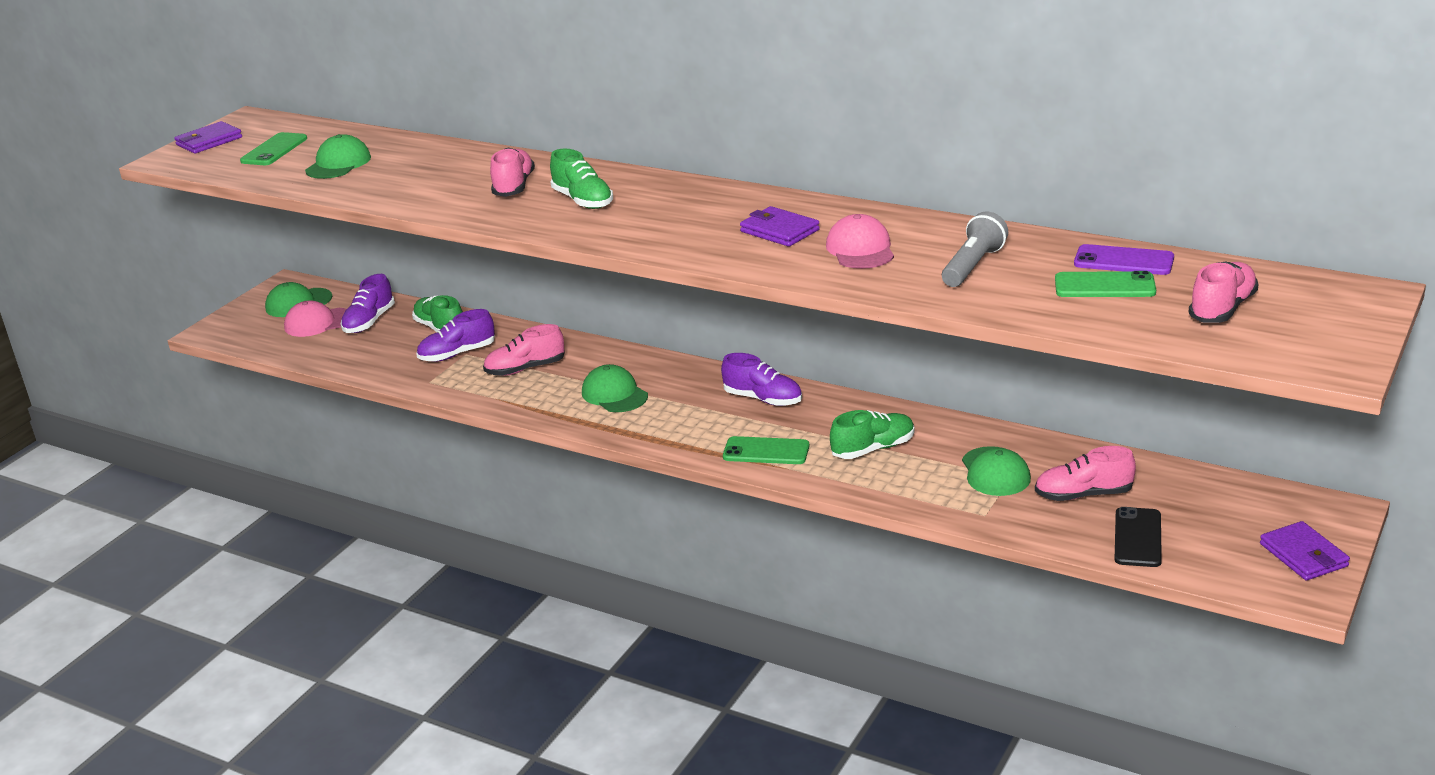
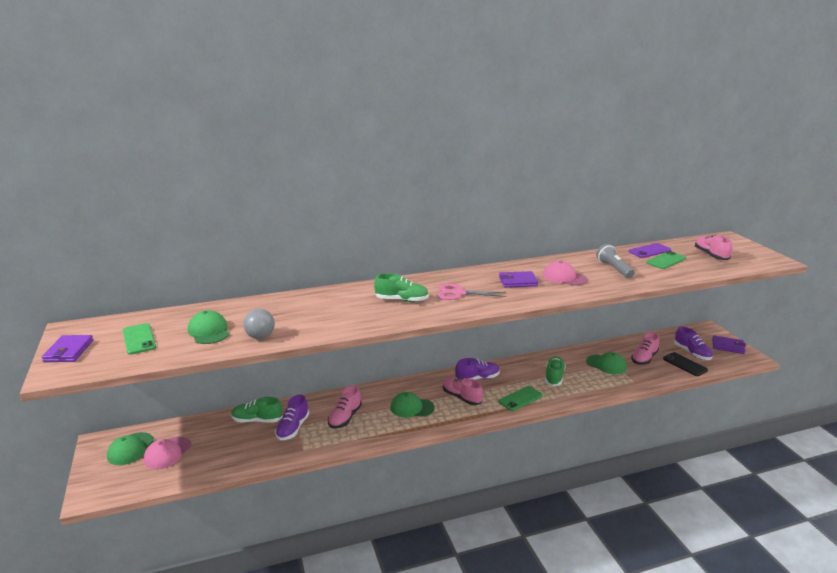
camera: 50 degrees left, 5 degrees down
(365, 188) = (260, 337): none -> grey ball
(369, 322) = (203, 437): purple shoe -> purple shoe (692, 353)
(514, 186) = (349, 306): pink shoe -> pink shoe (461, 397)
(666, 217) = (458, 293): none -> pink scissors

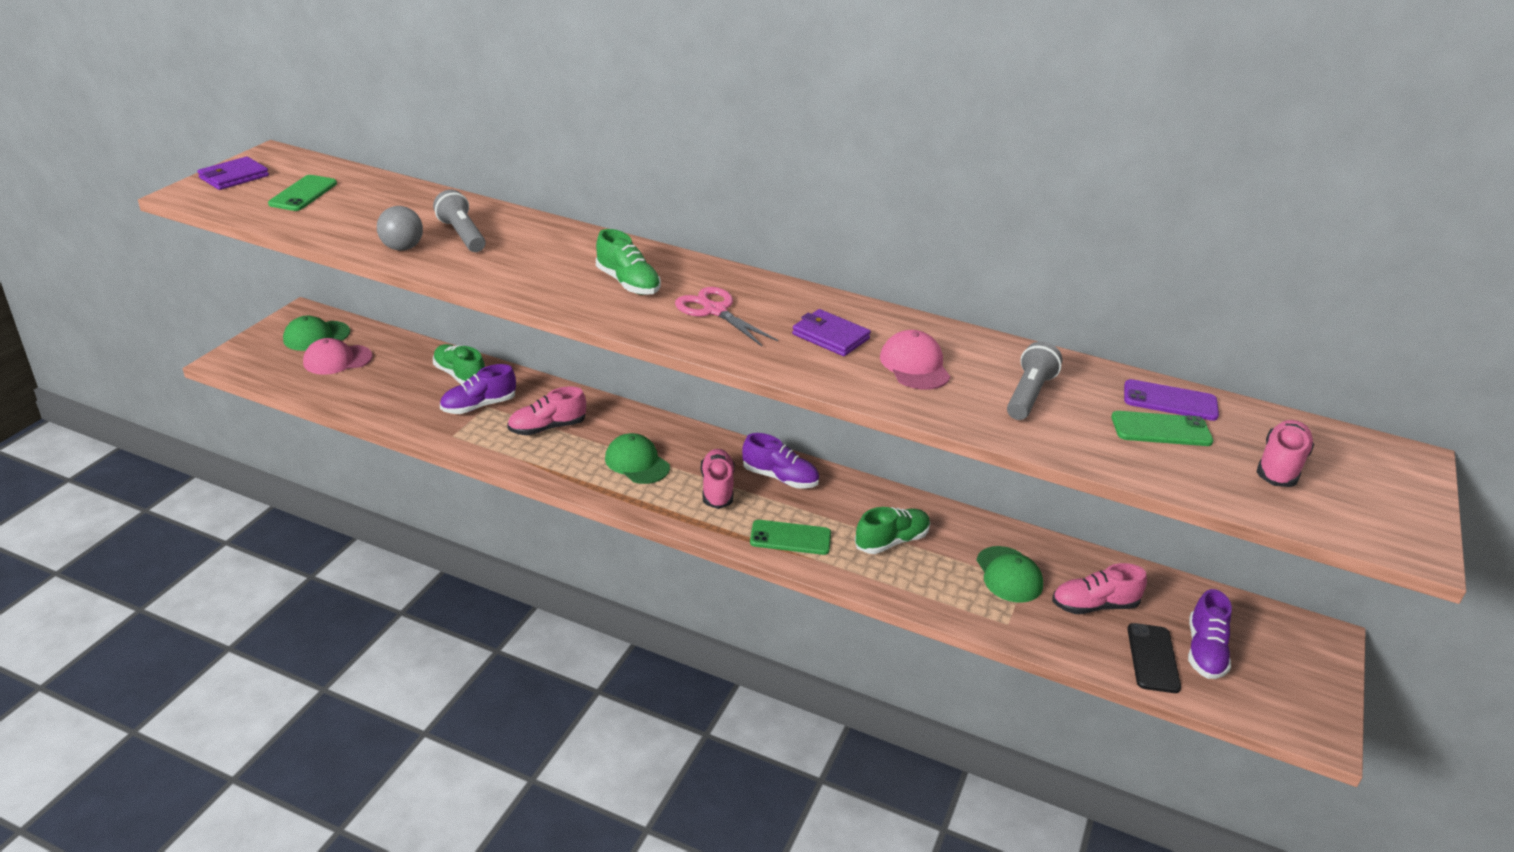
camera: 40 degrees right, 10 degrees up
(209, 331) = (371, 217): green cap -> none
(279, 317) = (462, 235): none -> grey flashlight
(728, 346) = (1305, 686): purple wallet -> none

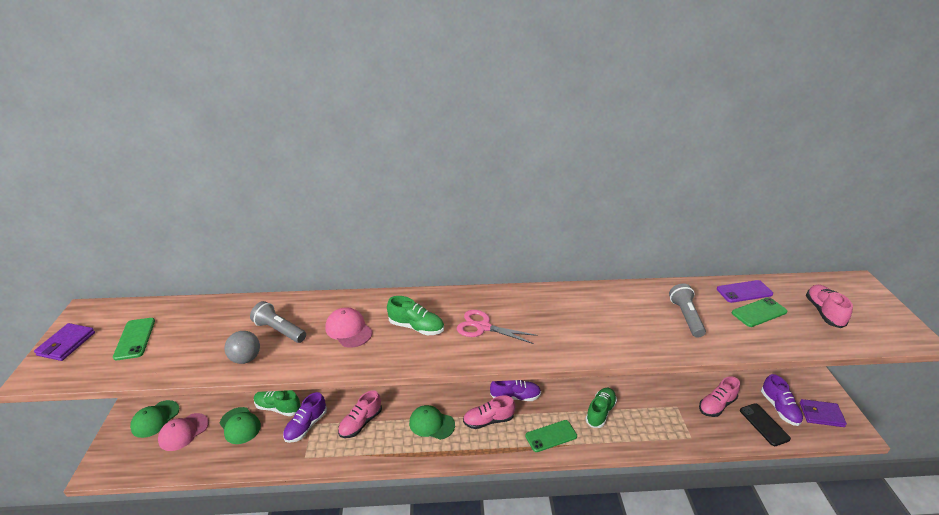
camera: 25 degrees left, 0 degrees up
(717, 488) = (488, 420): pink shoe -> pink shoe turned 75 degrees counterclockwise
(830, 336) = (559, 319): purple wallet -> purple wallet (821, 414)
(914, 366) = (618, 321): pink cap -> pink cap (349, 330)
(1009, 575) = (667, 405): green cap -> green cap (240, 425)

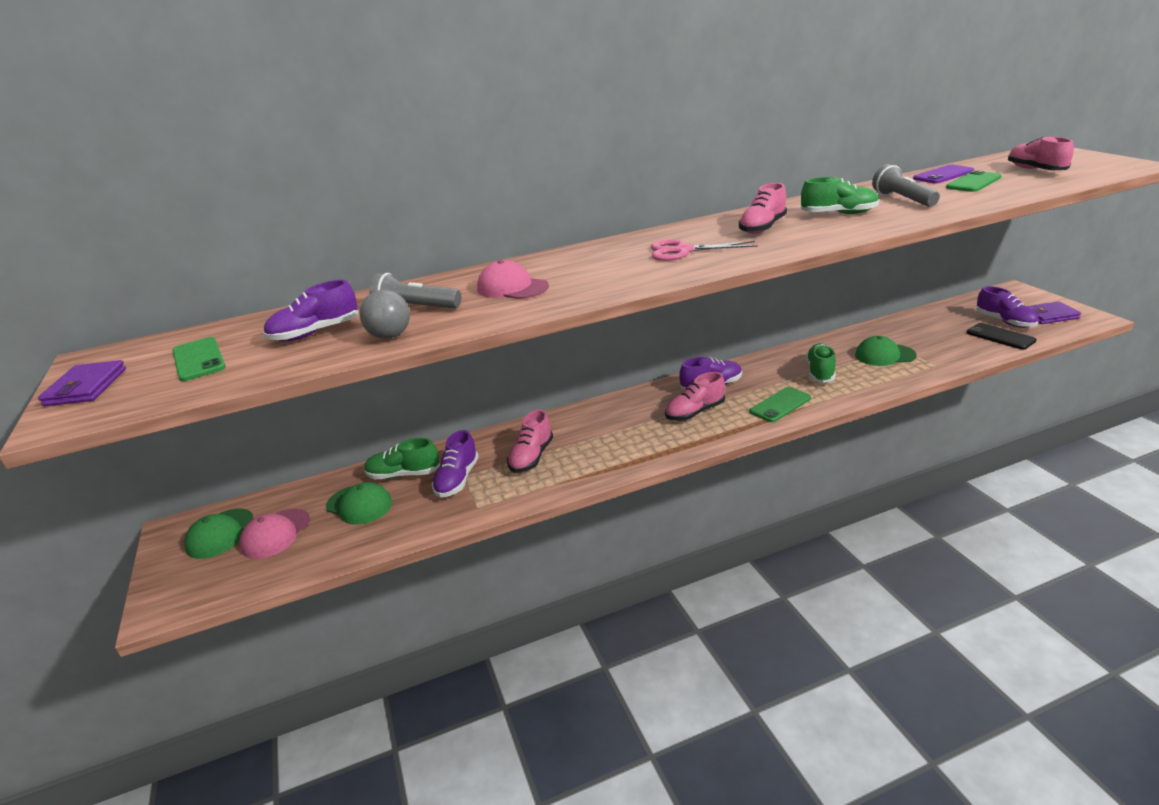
camera: 15 degrees left, 5 degrees down
(209, 335) = (315, 333): none -> purple shoe
(416, 327) = (600, 268): green shoe -> green shoe (839, 214)
(431, 424) = (626, 433): green cap -> green cap (884, 355)
(716, 405) = (940, 335): pink shoe -> pink shoe (762, 228)

